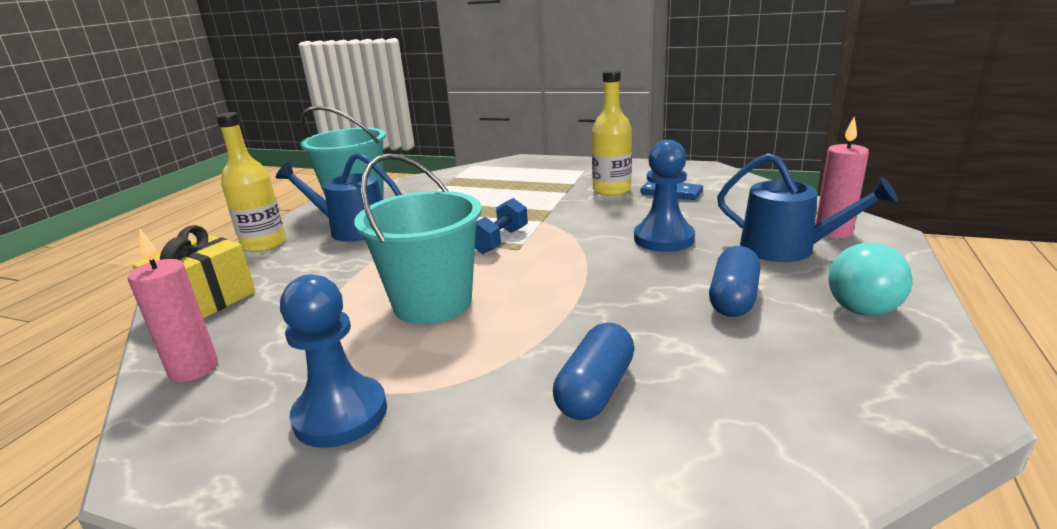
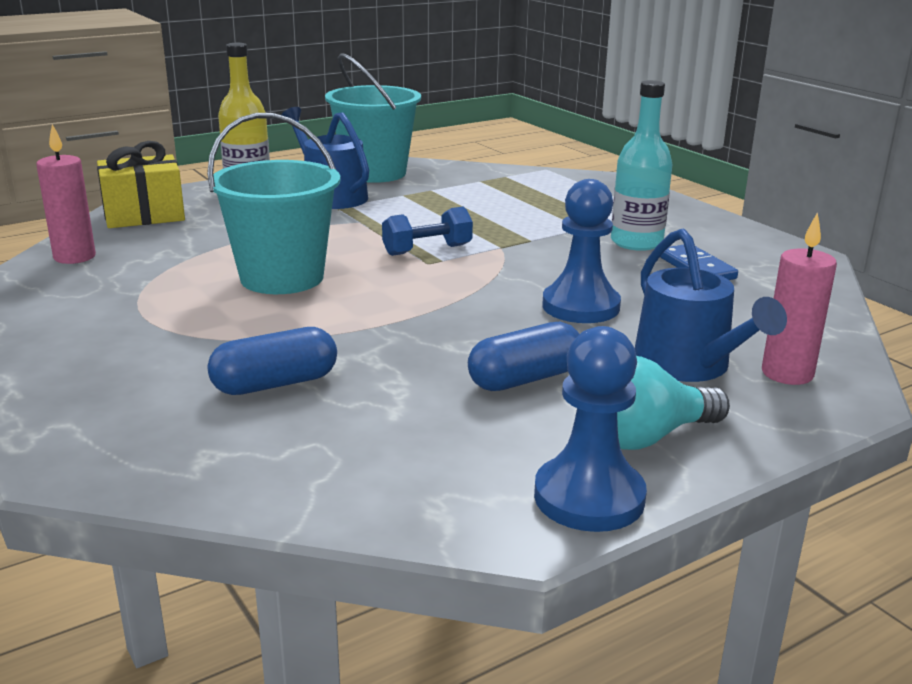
camera: 35 degrees right, 0 degrees up
(340, 414) = (105, 321): blue pawn -> blue pawn (589, 497)
(611, 190) = (636, 242): yellow bottle -> turquoise bottle

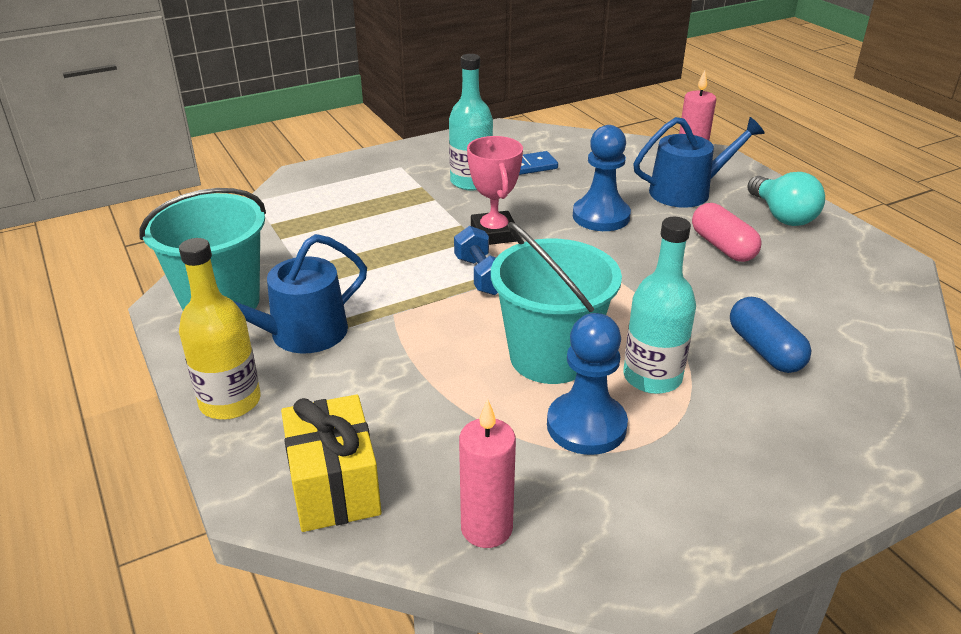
camera: 85 degrees left, 10 degrees up
(239, 320) = (652, 377): none -> turquoise bottle
(516, 254) = (494, 234): none -> pink trophy
(525, 379) = (722, 246): blue capsule -> pink capsule
(589, 497) = (853, 238): blue pawn -> blue pawn (586, 426)

